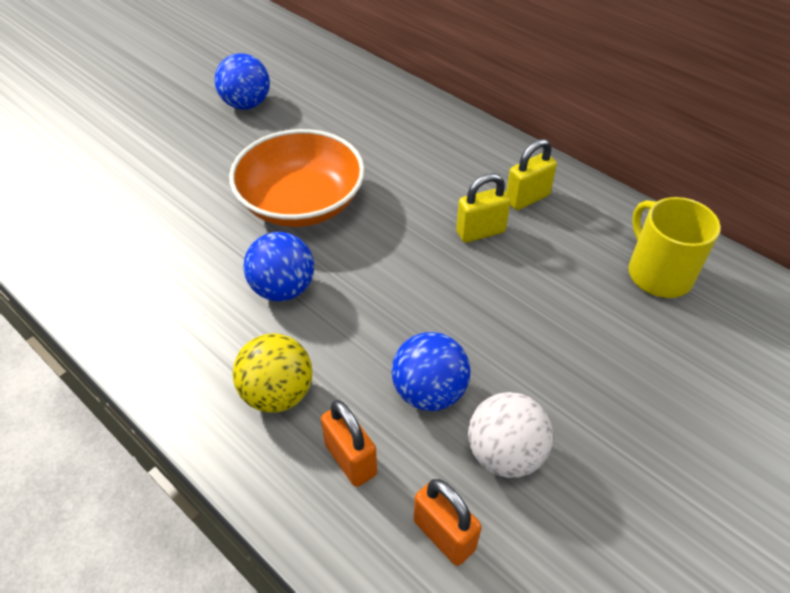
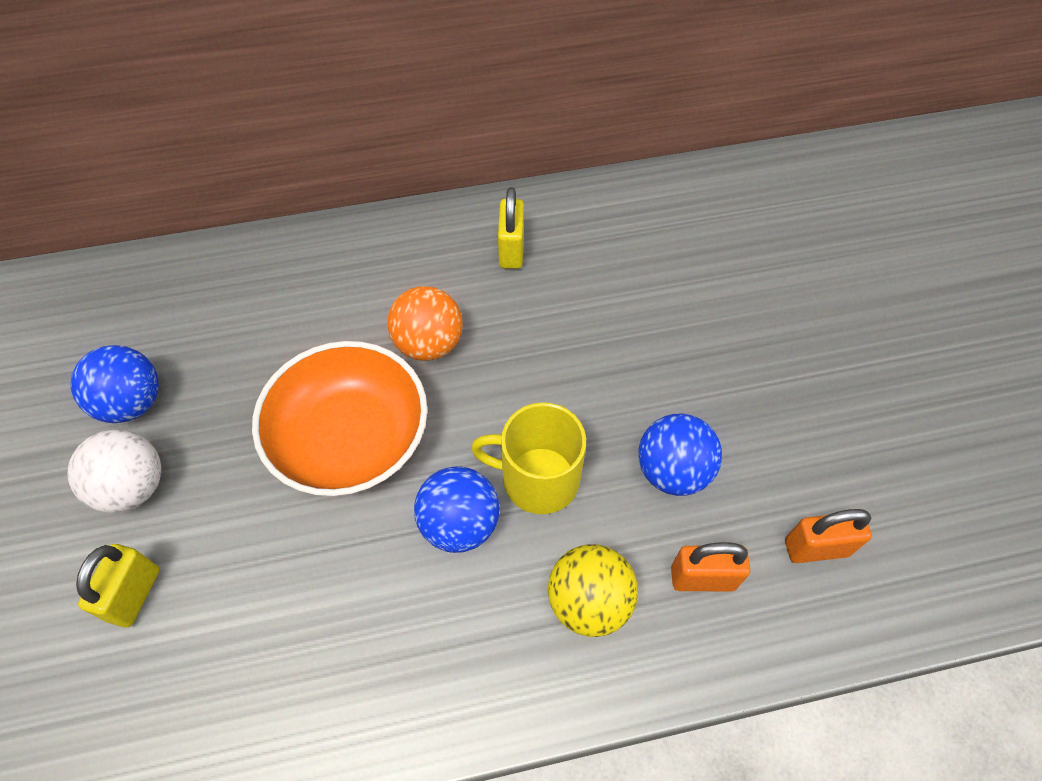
camera: 55 degrees left, 10 degrees up
(406, 199) = (429, 343): none -> orange ball
(480, 232) = (522, 312): yellow padlock -> yellow padlock (135, 594)
(505, 453) = (768, 454): white ball -> white ball (133, 486)
(658, 273) = (668, 225): yellow mug -> yellow mug (538, 478)

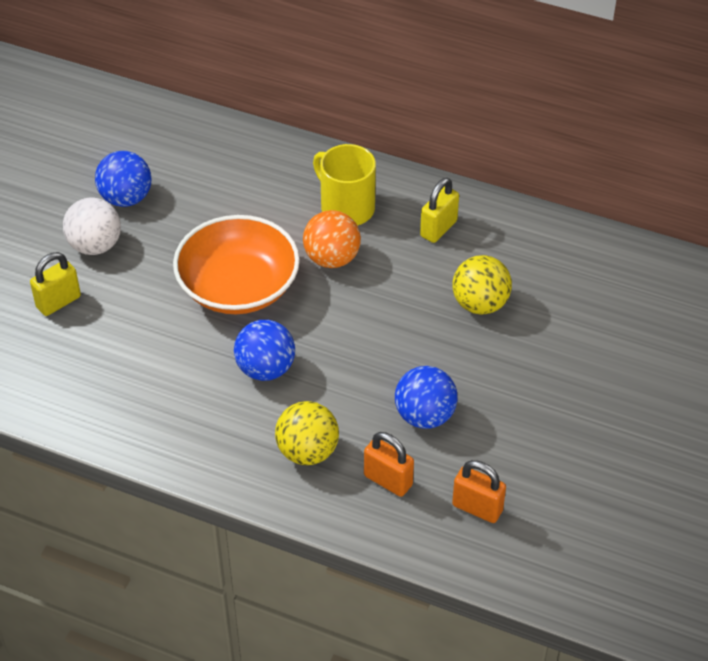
camera: 35 degrees right, 10 degrees down
(538, 478) = (334, 372): yellow mug -> yellow mug (346, 208)
(618, 308) = (480, 304): none -> yellow ball

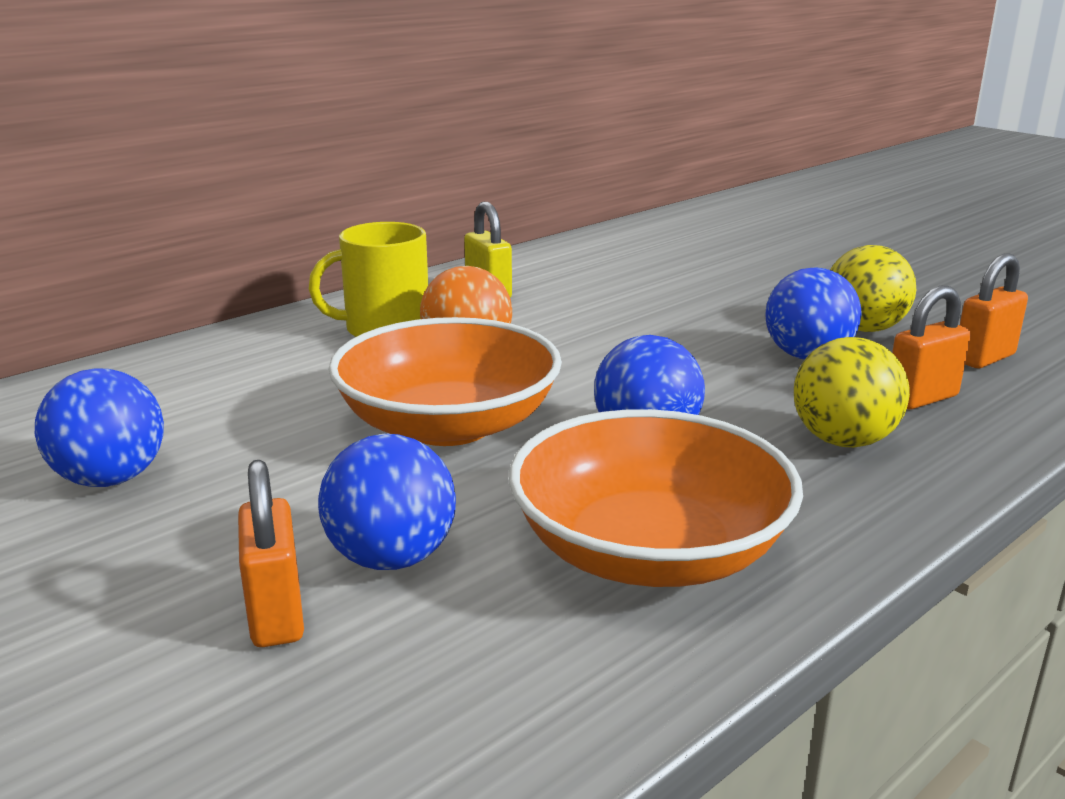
camera: 65 degrees left, 25 degrees down
(58, 302) = (276, 615): yellow padlock -> orange padlock
(95, 245) = (180, 535): white ball -> none
(111, 318) = (391, 558): none -> blue ball
(156, 399) = (649, 551): none -> orange bowl
(480, 304) = (635, 297): yellow ball -> yellow ball (864, 328)

